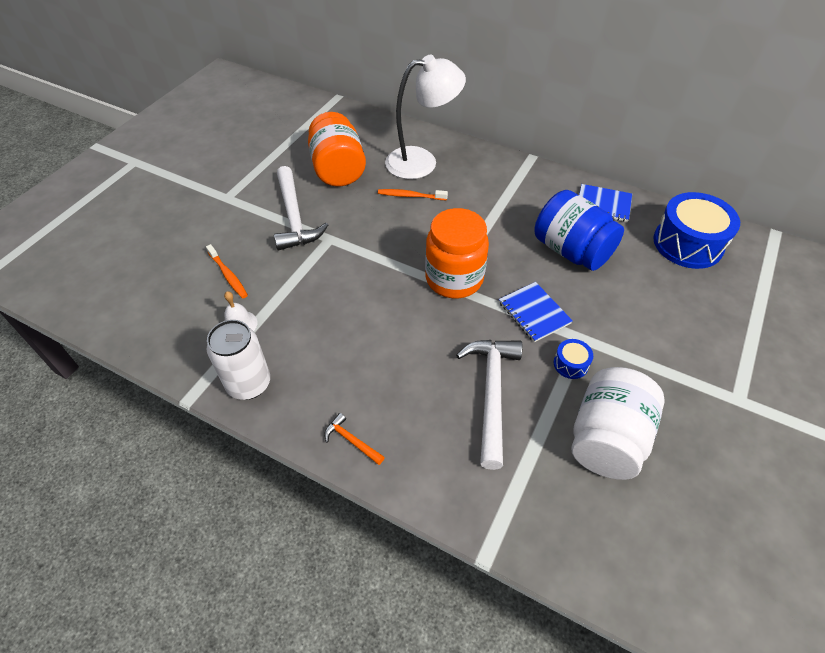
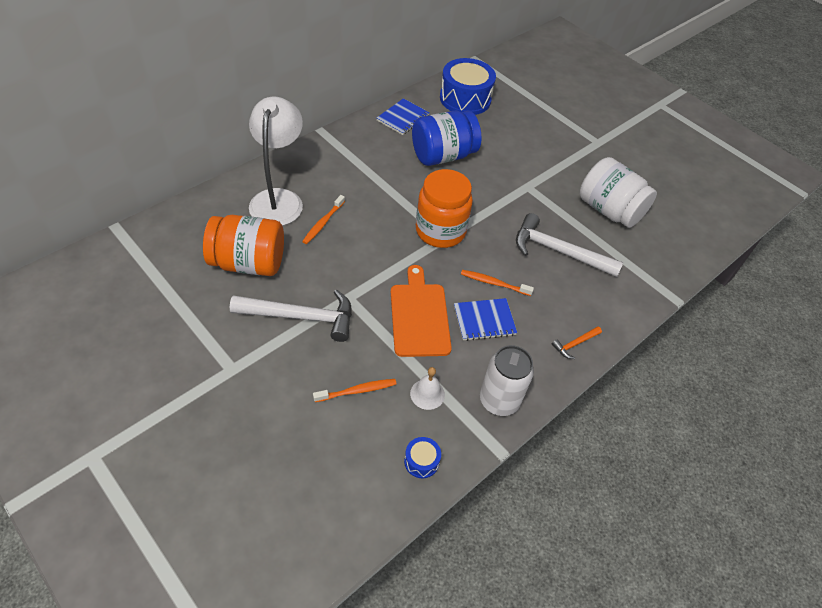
camera: 75 degrees left, 0 degrees up
(330, 293) = (419, 316): none -> orange cutting board
(405, 342) = (494, 283): none -> orange toothbrush
(534, 313) = (495, 200): blue notebook -> blue notebook (484, 320)
(570, 364) = (547, 201): blue drum -> blue drum (421, 461)

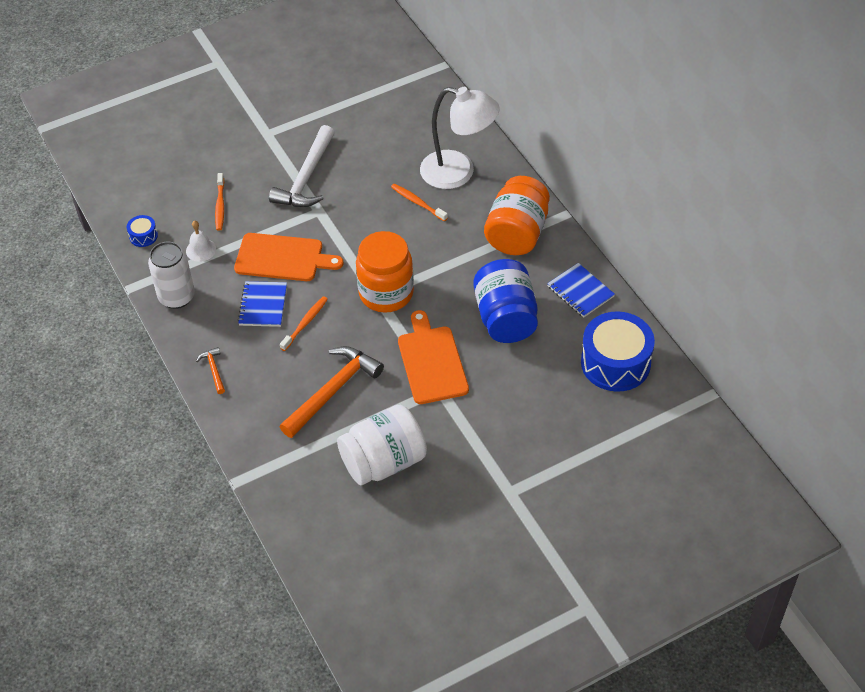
camera: 110 degrees right, 0 degrees up
(248, 263) = (378, 147): orange jar -> orange jar (517, 233)
(503, 194) = (431, 362): none -> orange cutting board
(558, 251) = (333, 391): white hammer -> orange hammer

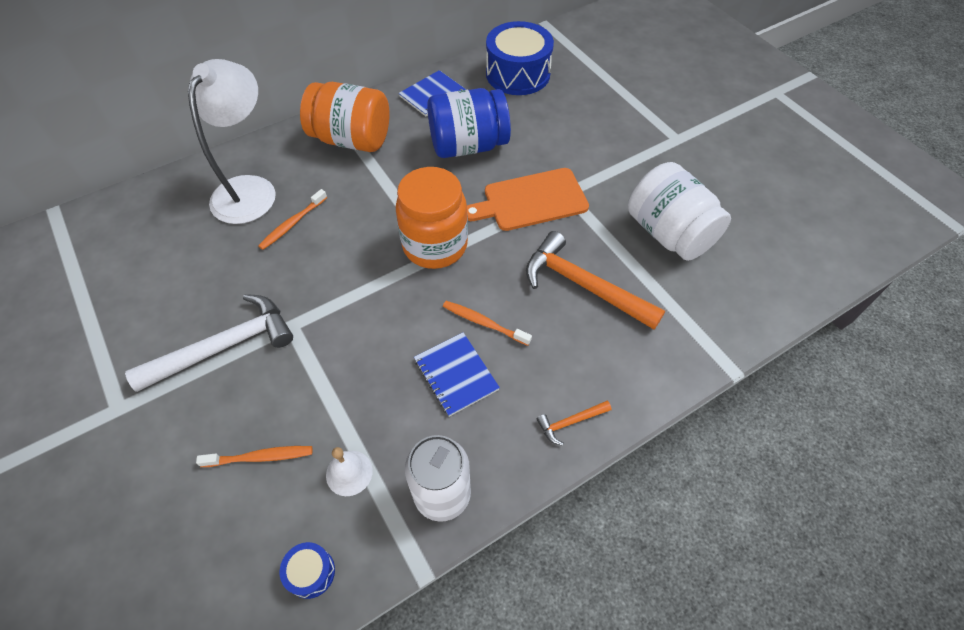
camera: 95 degrees left, 5 degrees up
(263, 305) = (456, 375): blue notebook -> blue notebook turned 60 degrees clockwise
(283, 258) = (372, 360): orange cutting board -> none
(306, 178) = (224, 347): white hammer -> white hammer turned 45 degrees counterclockwise

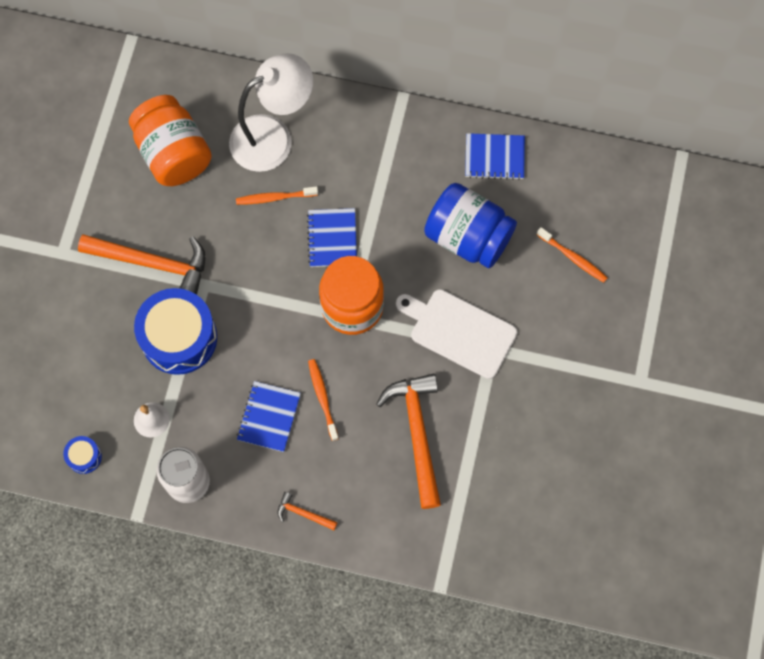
camera: 45 degrees right, 15 degrees up
(224, 347) = (152, 264): white hammer -> orange hammer
(260, 457) = (113, 362): orange toothbrush -> orange toothbrush (573, 258)
(352, 139) = (387, 151): orange jar -> orange jar (174, 154)
(369, 216) = (332, 238): none -> blue notebook
(518, 74) = (589, 196): blue drum -> blue drum (179, 338)
(531, 200) = (459, 332): orange cutting board -> white cutting board
(668, 233) = (526, 452): white jar -> none

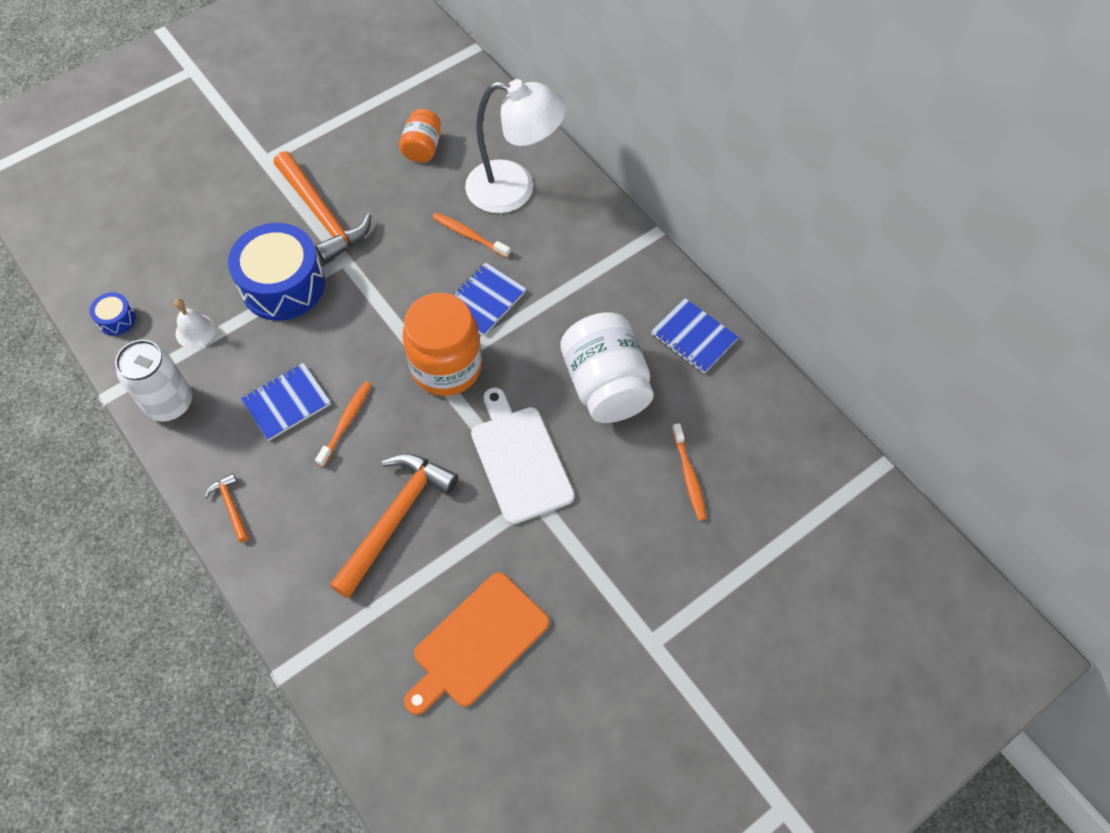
camera: 40 degrees right, 10 degrees down
(174, 154) = (422, 148): orange jar -> orange jar, size x0.55
(468, 237) = (605, 385): blue jar -> white jar
(540, 467) = (477, 643): none -> orange cutting board

